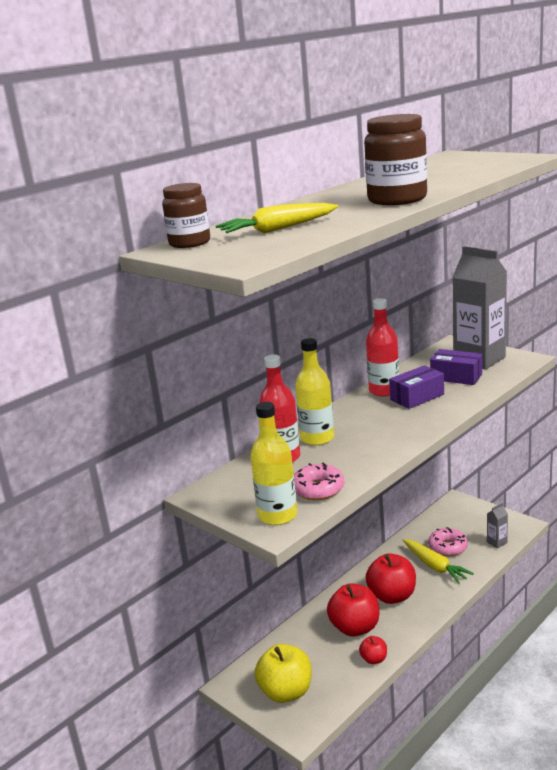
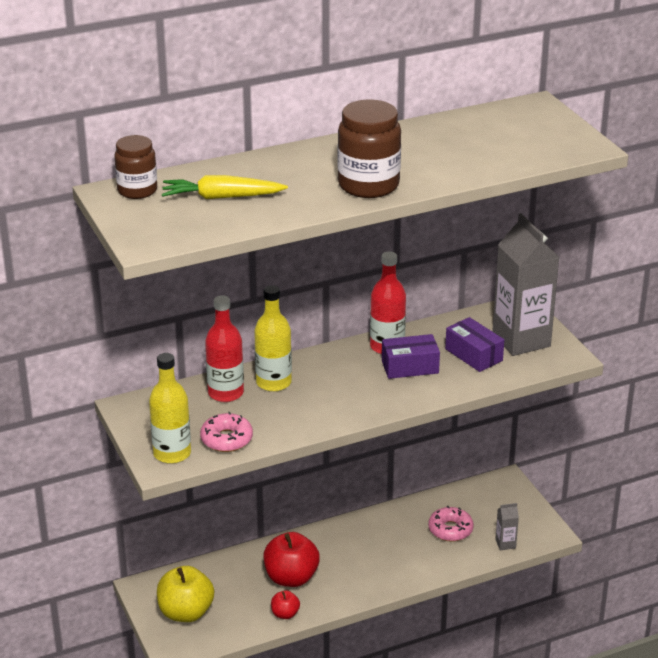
camera: 20 degrees right, 10 degrees up
(392, 596) = (351, 560): red apple -> none
(435, 566) = (419, 545): yellow carrot -> none

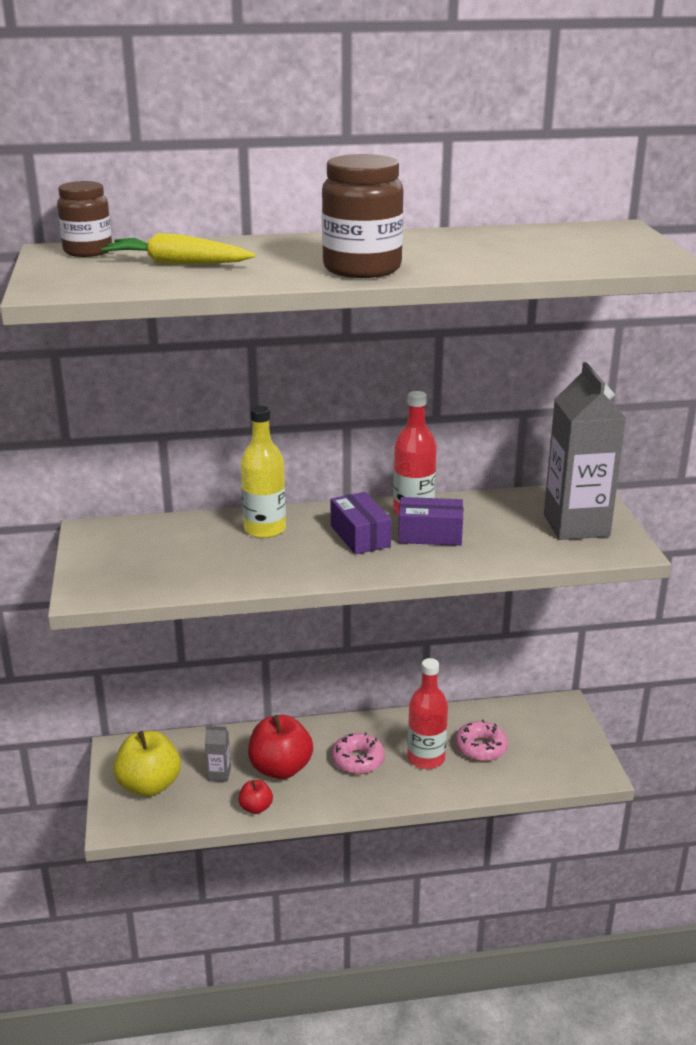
camera: 15 degrees right, 5 degrees down
(172, 453) = (106, 583): yellow bottle -> none
(226, 393) = (205, 532): red bottle -> red bottle (426, 758)
(226, 439) = (177, 578): pink donut -> pink donut (358, 760)
(474, 355) = (512, 533): purple box -> purple box (360, 536)
(505, 544) = (540, 775): grey carton -> grey carton (219, 774)

